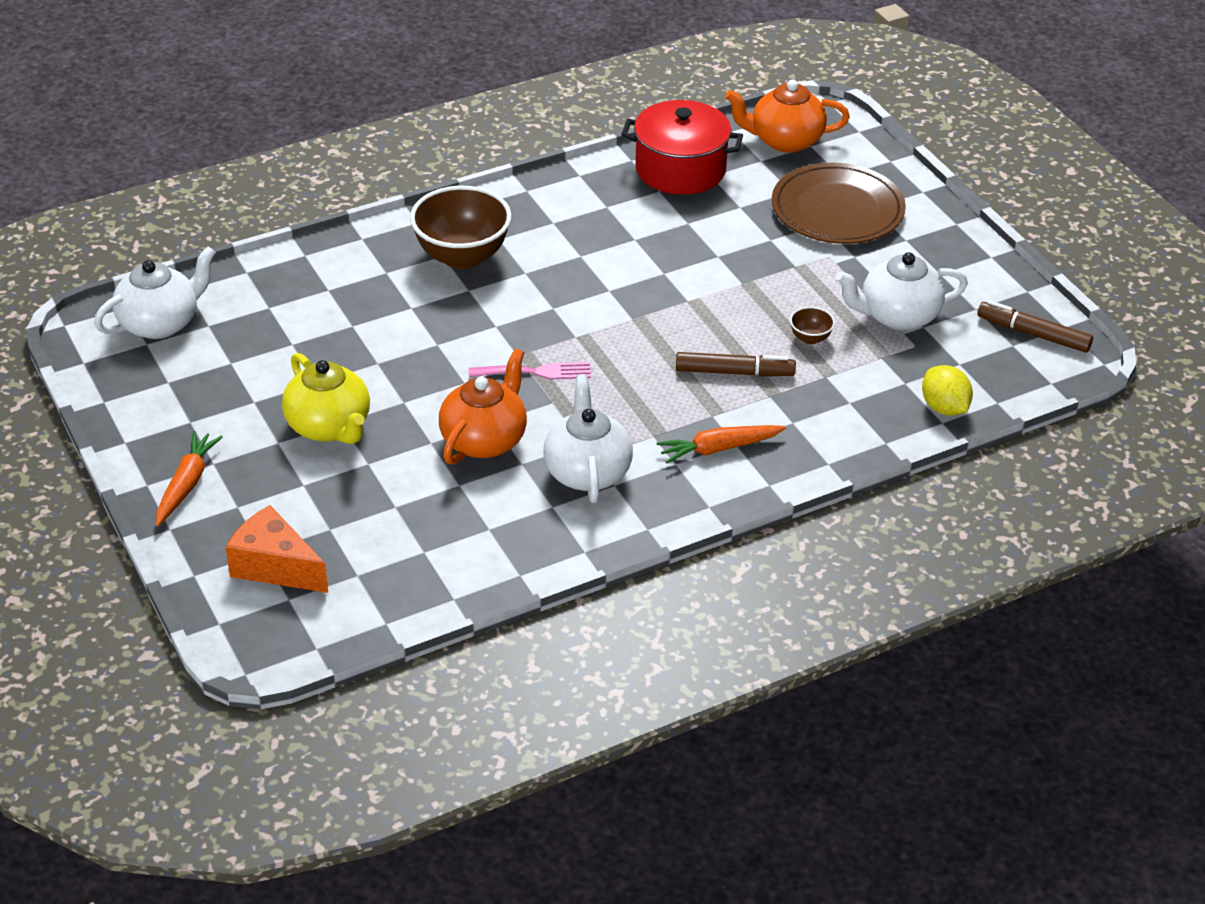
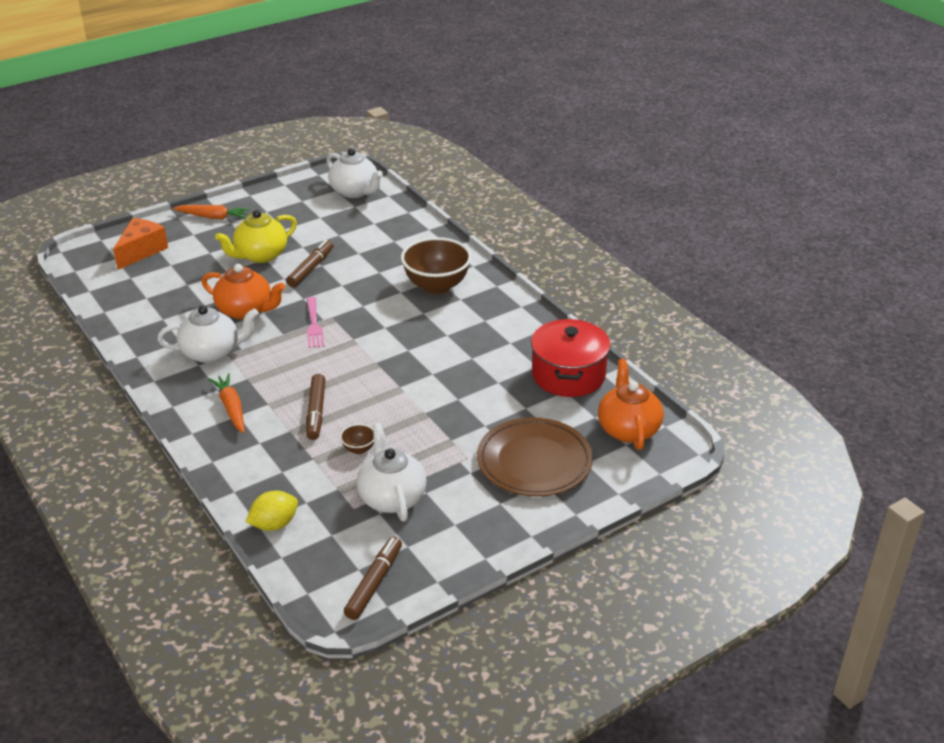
camera: 85 degrees right, 5 degrees down
(383, 373) = (311, 268): none -> brown marker

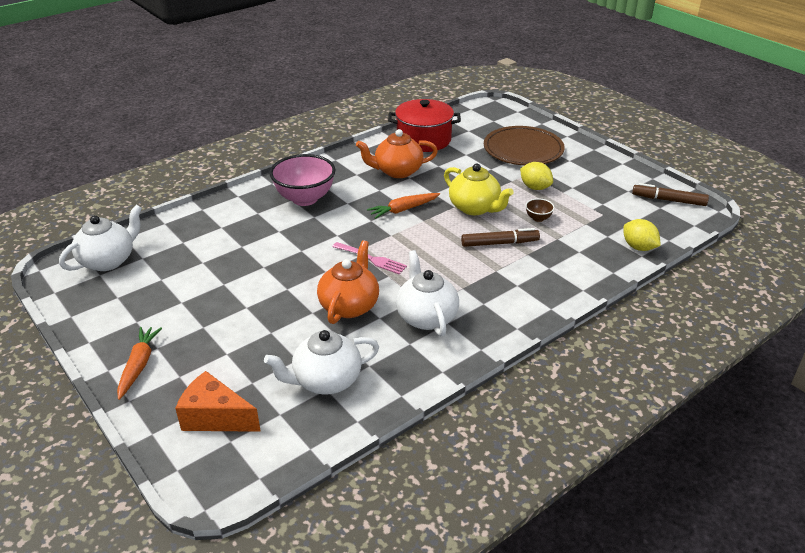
camera: 95 degrees left, 0 degrees up
(231, 408) = (508, 290): orange carrot -> orange carrot (403, 210)
(260, 255) = (238, 311): yellow teapot -> yellow teapot (475, 208)
(311, 268) = (269, 272): brown marker -> none
(314, 325) = (372, 259): pink fork -> pink fork turned 45 degrees clockwise
(391, 497) = (584, 200): white teapot -> white teapot (325, 381)
(431, 457) = (535, 187): none -> yellow lemon
(436, 286) = (305, 199): brown bowl -> pink bowl
(628, 429) = (478, 120): orange teapot -> orange teapot (397, 171)

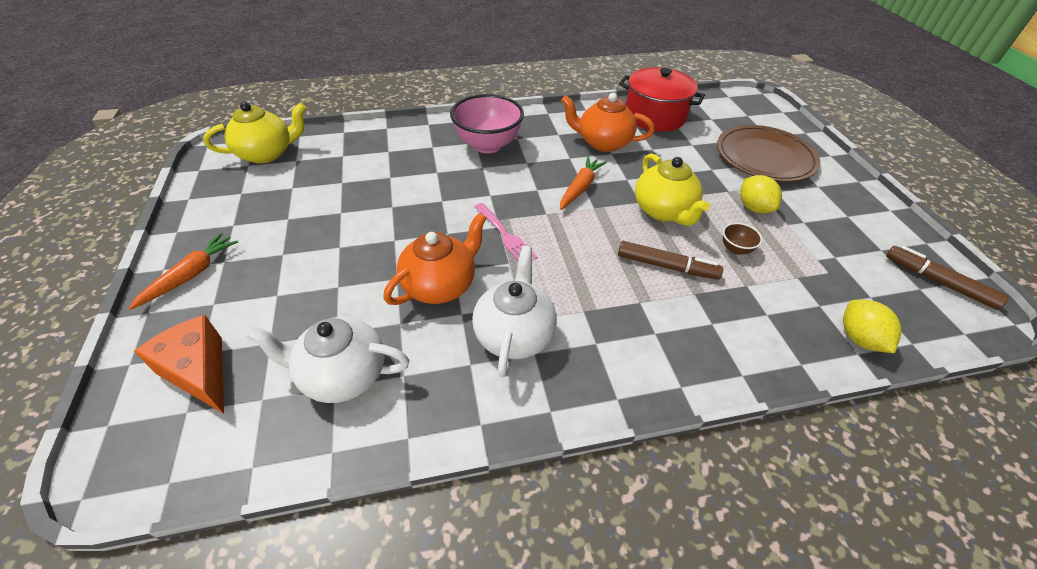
camera: 25 degrees right, 10 degrees up
(108, 260) = (267, 153): white teapot -> yellow teapot
(403, 210) = (580, 188): orange carrot -> orange carrot turned 120 degrees clockwise

